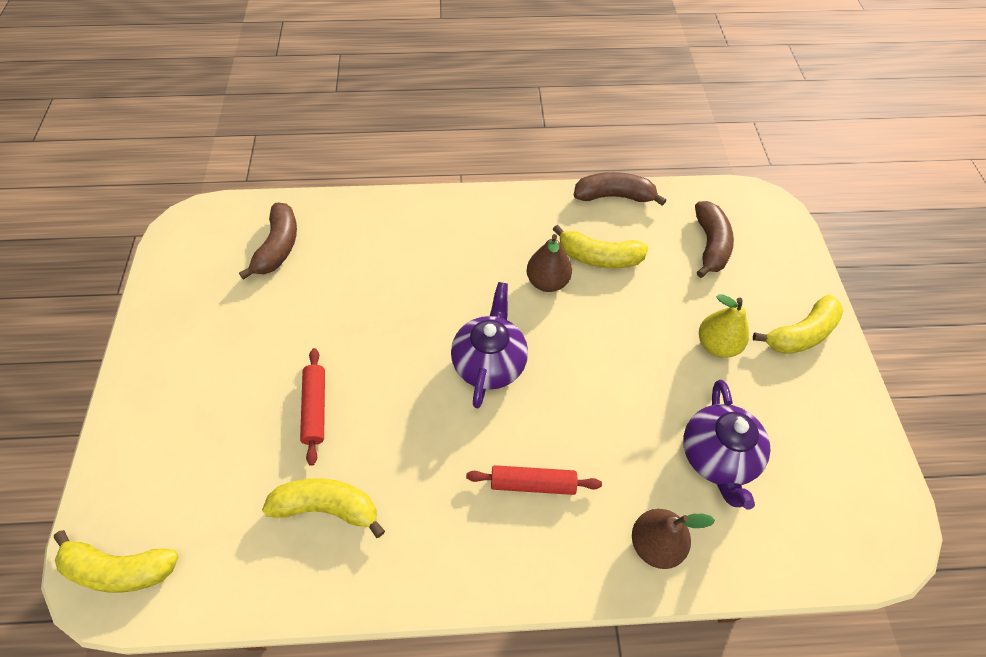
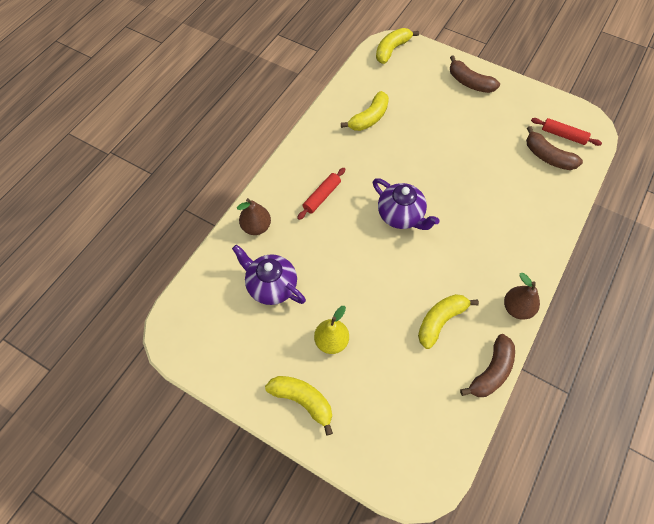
camera: 125 degrees right, 5 degrees up
(315, 408) = (424, 133): red rolling pin -> red rolling pin (563, 135)
(547, 282) = (438, 277): brown pear -> brown pear (517, 308)
(710, 245) = (407, 404): brown banana -> brown banana (469, 82)
(800, 334) = (303, 400): yellow banana -> yellow banana turned 120 degrees clockwise

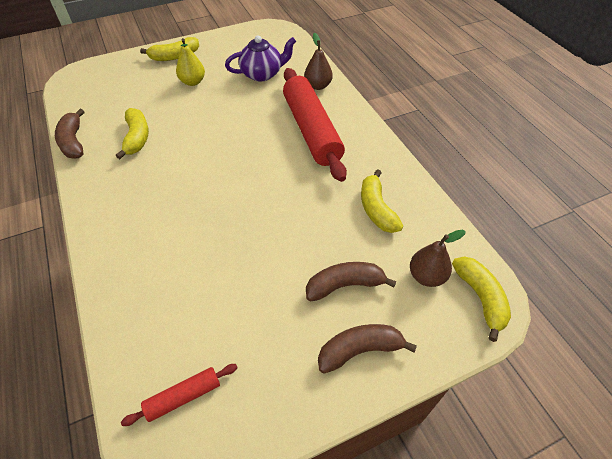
camera: 125 degrees right, 10 degrees down
(321, 196) = (311, 130): red rolling pin -> red rolling pin, size x2.22
(401, 215) = (243, 167): purple teapot -> none
(517, 308) = (86, 187): brown pear -> brown pear (426, 276)
(547, 156) = (176, 345): brown banana -> brown banana (345, 285)

